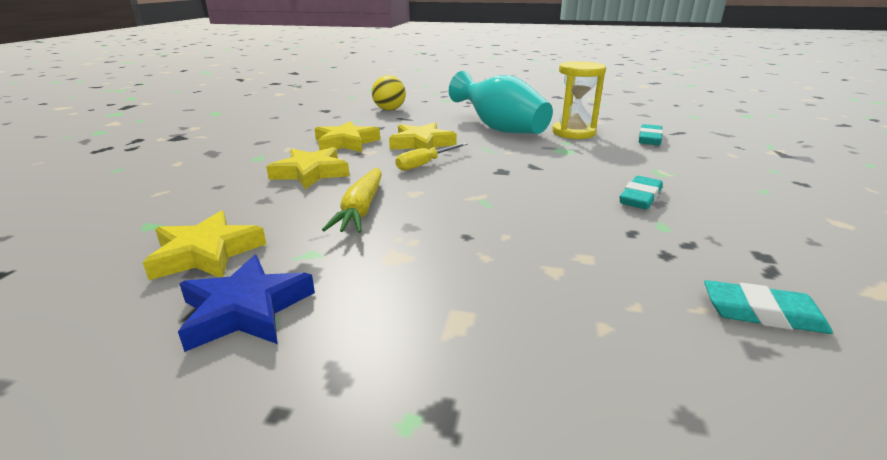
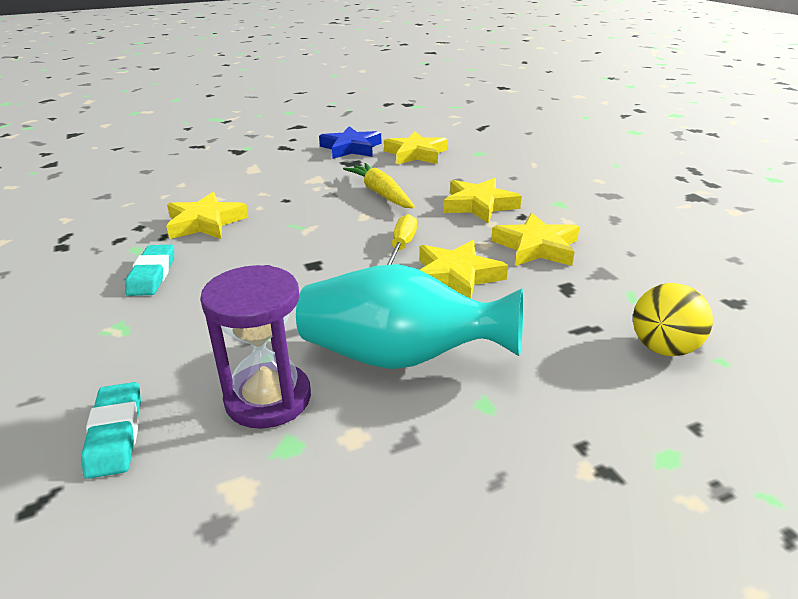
camera: 145 degrees right, 5 degrees up
(573, 133) = (268, 398): yellow hourglass -> purple hourglass
(579, 234) = (205, 223): none -> yellow star
(762, 313) = (90, 210): turquoise eraser -> none

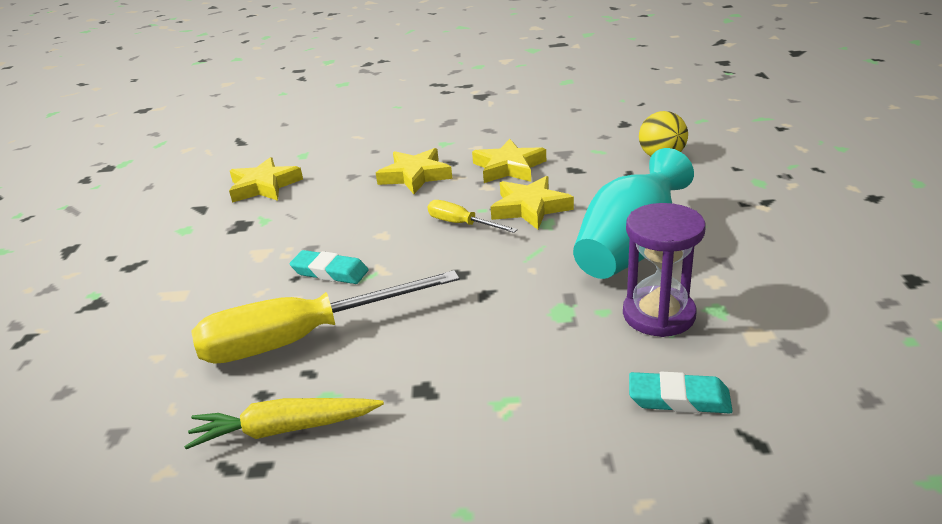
camera: 65 degrees left, 0 degrees up
(152, 275) = (404, 381): turquoise eraser -> turquoise eraser (330, 272)
(205, 223) = (302, 338): yellow star -> yellow screwdriver
(351, 148) = (197, 220): blue star -> none
(381, 193) = (340, 219): yellow carrot -> yellow carrot (284, 429)

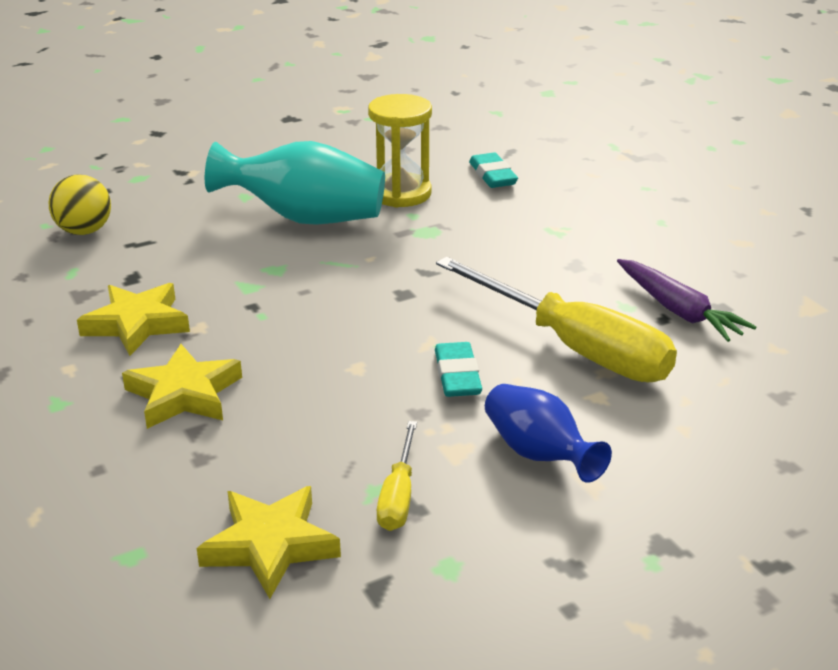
camera: 120 degrees left, 0 degrees up
(218, 282) = (538, 454): none -> blue vase
(284, 429) = (678, 311): yellow carrot -> purple carrot
(461, 224) = (303, 319): yellow screwdriver -> yellow screwdriver (398, 496)
(530, 208) = (244, 285): yellow star -> none
(658, 315) = (400, 193): purple hourglass -> yellow hourglass

